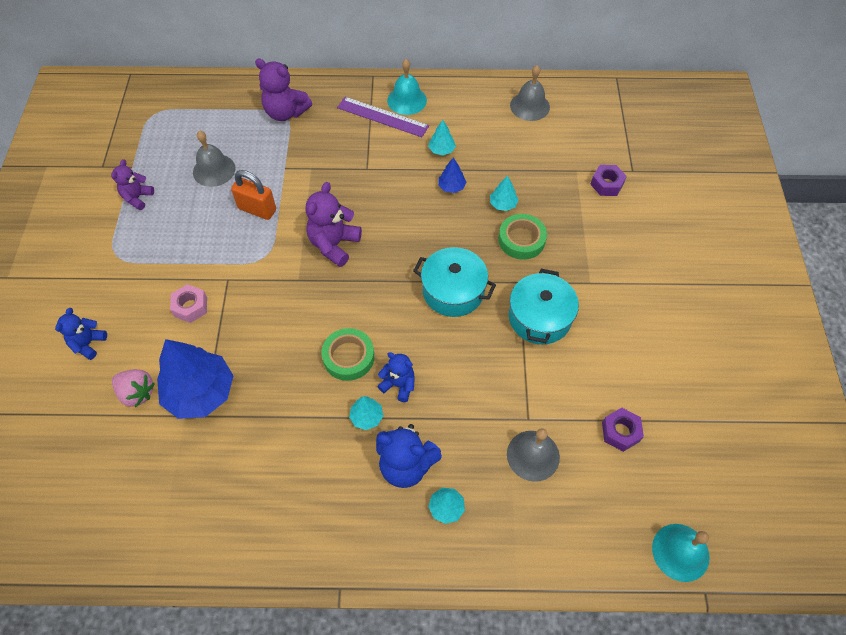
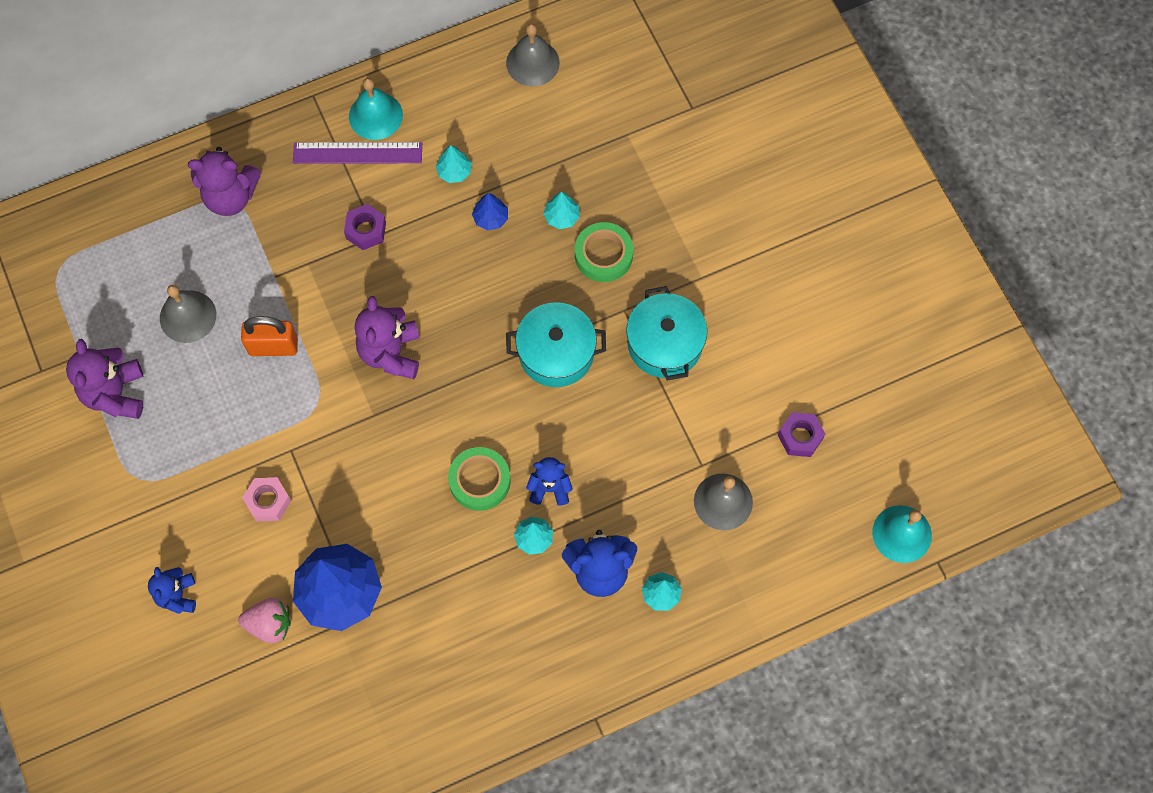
camera: 25 degrees left, 10 degrees up
(137, 198) = (115, 394): purple teddy bear -> purple teddy bear, size x1.60
(607, 184) = (670, 139): purple nut -> purple nut (366, 230)

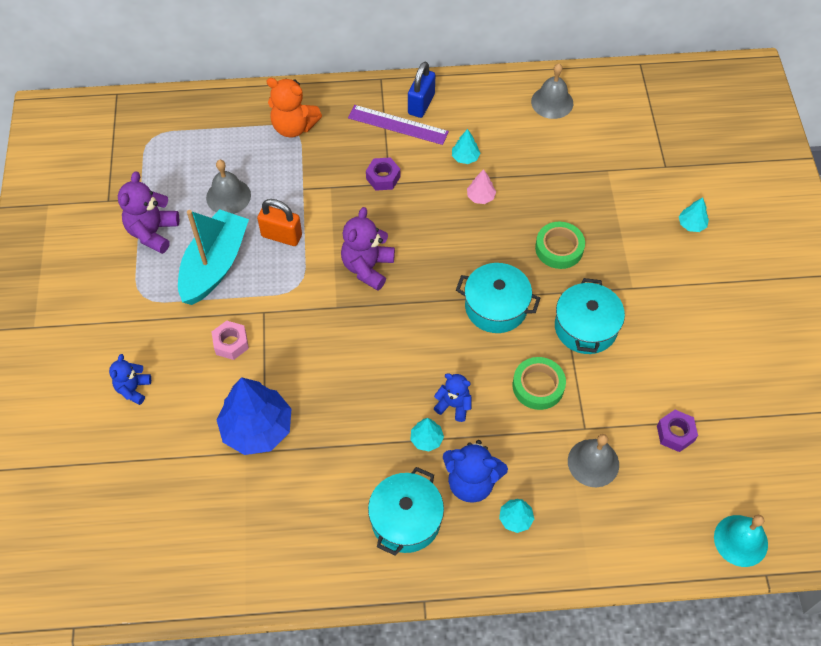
camera: 20 degrees right, 10 degrees down
(208, 411) = (215, 265): none -> turquoise boat
(231, 197) = (294, 127): purple teddy bear -> orange teddy bear
(270, 624) = (193, 434): pink strawberry -> none
(375, 115) = (421, 104): turquoise bell -> blue padlock
(479, 481) = (400, 381): green tape -> green tape (538, 386)
(490, 218) = (480, 197): blue tree -> pink tree
(544, 637) = (406, 519): none -> turquoise pot
(561, 217) = (536, 212): turquoise tree -> turquoise tree (691, 224)

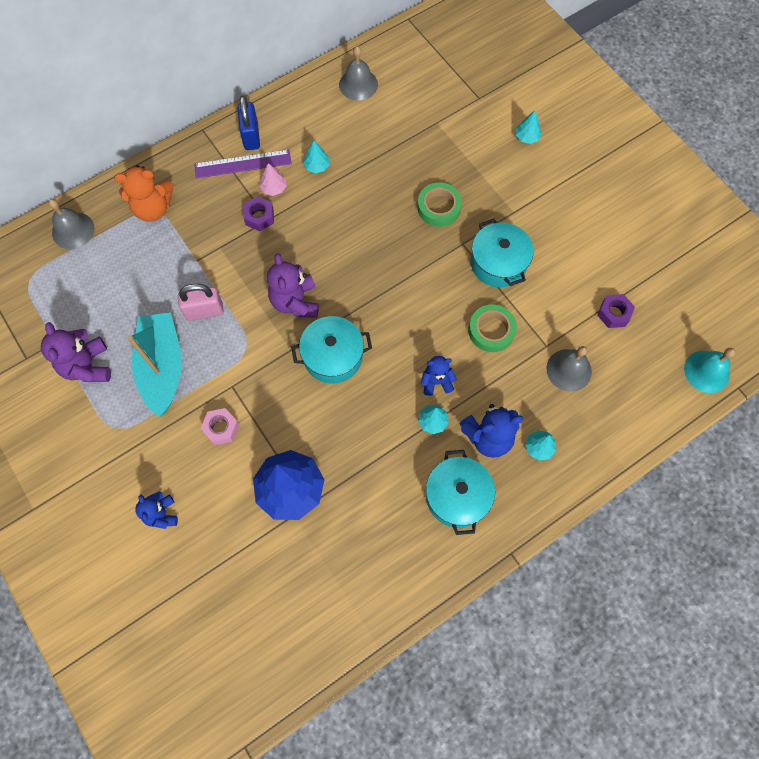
camera: 30 degrees left, 10 degrees up
(228, 196) = (135, 299): grey bell -> grey bell (73, 230)
(281, 236) = (204, 311): orange padlock -> pink padlock
(480, 197) = (350, 194): pink tree -> pink tree (274, 188)
(496, 307) = (419, 282): turquoise pot -> turquoise pot (333, 356)

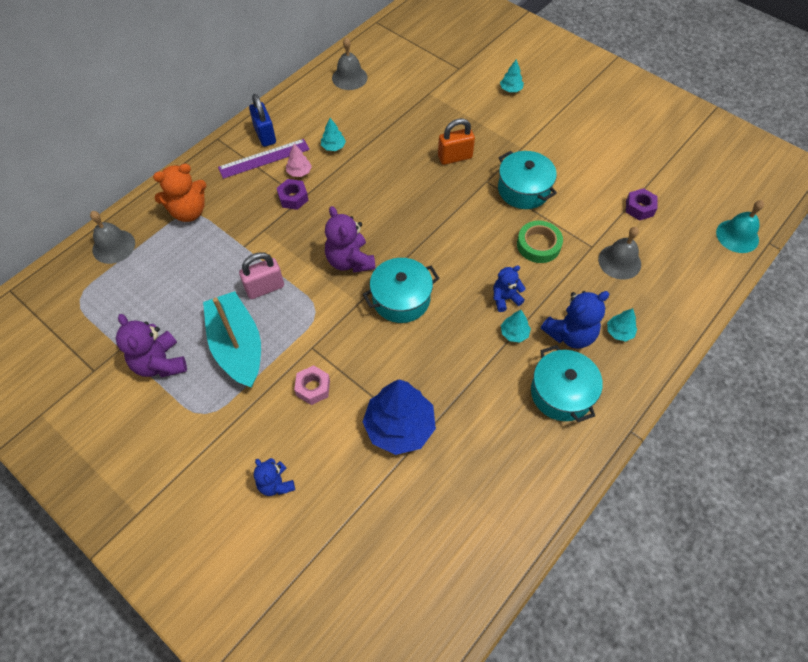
camera: 15 degrees left, 10 degrees down
(439, 207) = (455, 157): green tape -> orange padlock

